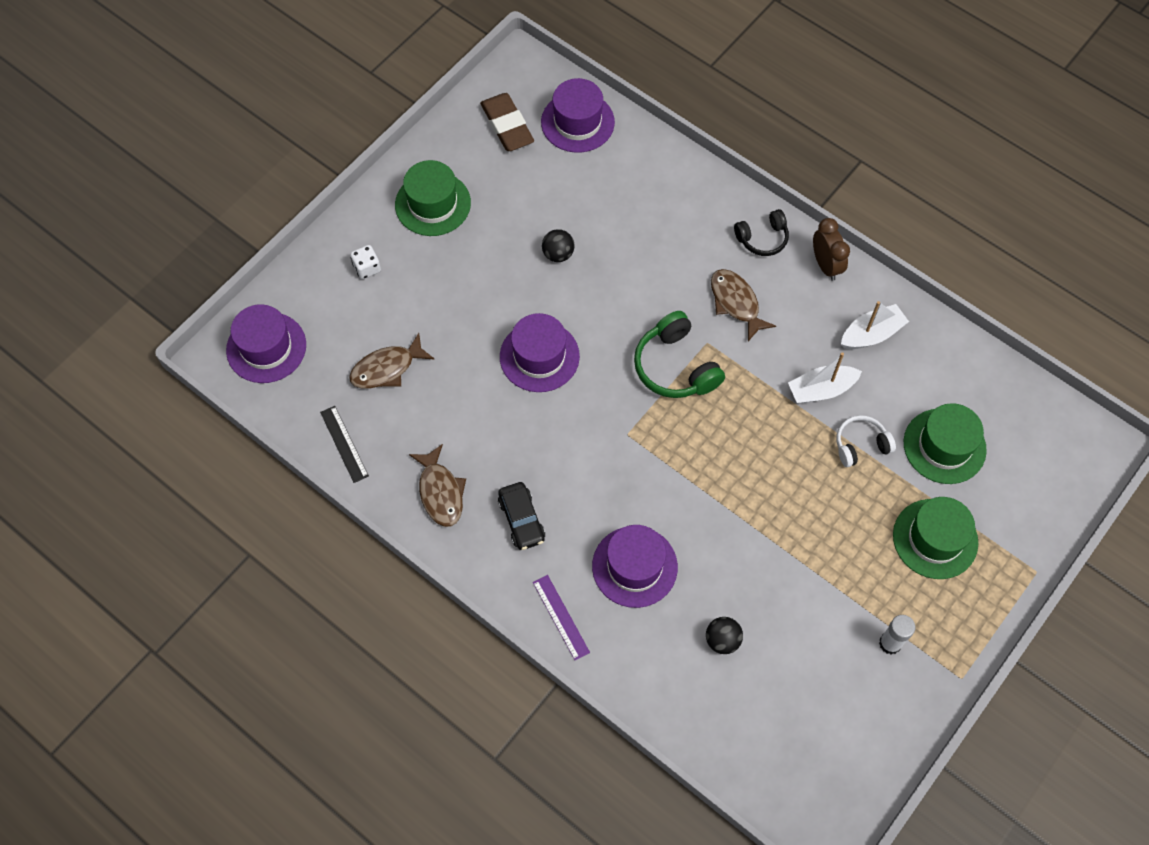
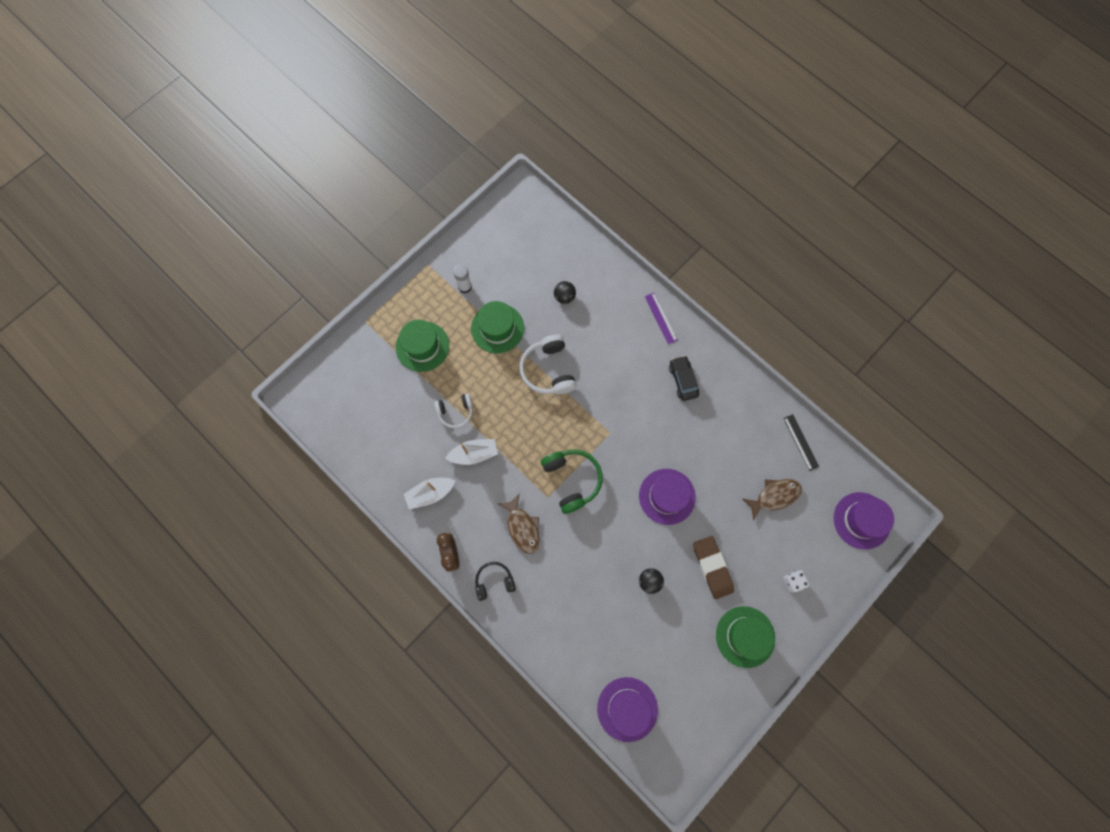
camera: 175 degrees left, 10 degrees up
(440, 492) = (735, 403): brown fish -> none
(507, 126) = (685, 710): brown eraser -> brown eraser (712, 567)
(634, 566) = (613, 345): purple hat -> none
(731, 518) = (548, 370): none -> white headphones
(944, 446) = (400, 406): green hat -> green hat (497, 328)

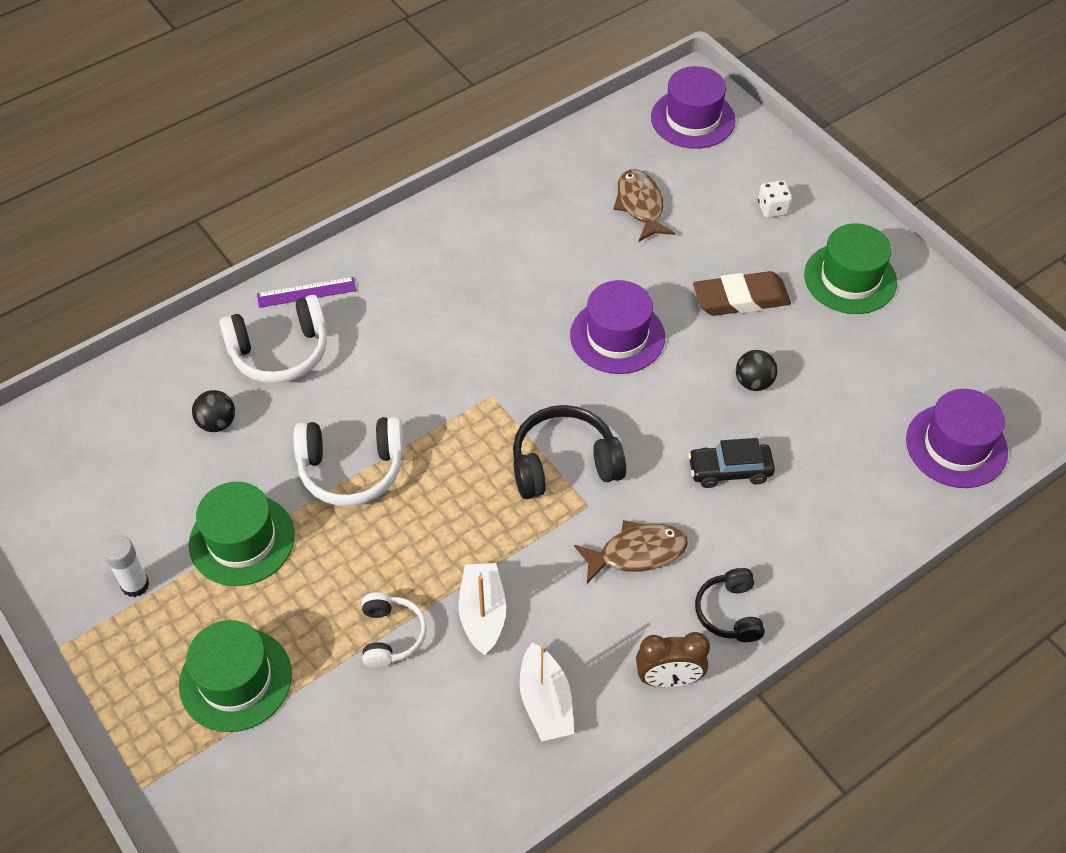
camera: 80 degrees left, 20 degrees down
(572, 480) = (564, 463): green headphones -> black headphones
(616, 315) = (280, 352): none -> white headphones
(683, 380) = (425, 282): black car -> black car (729, 470)
(801, 442) = (563, 160): black ruler -> none

